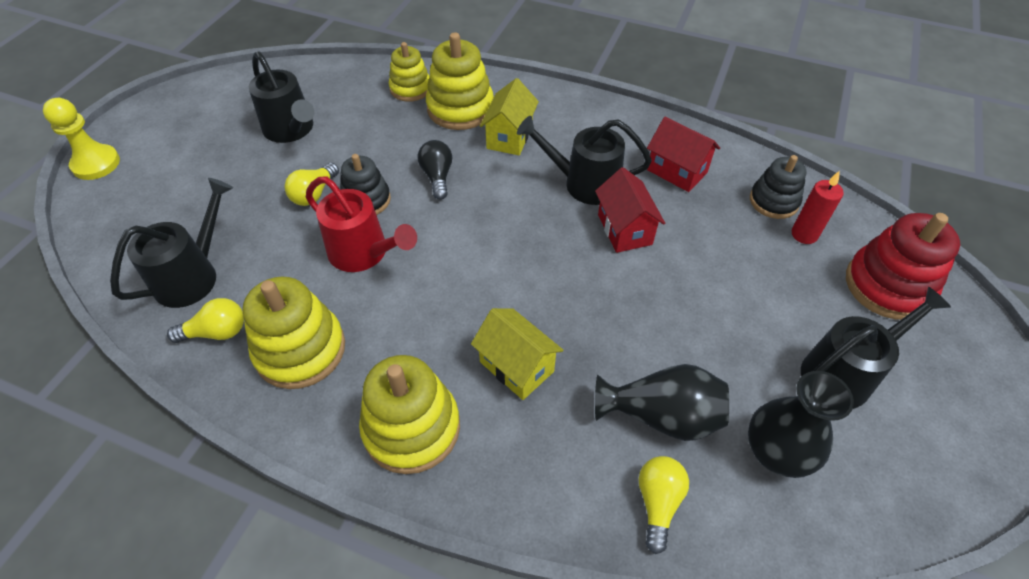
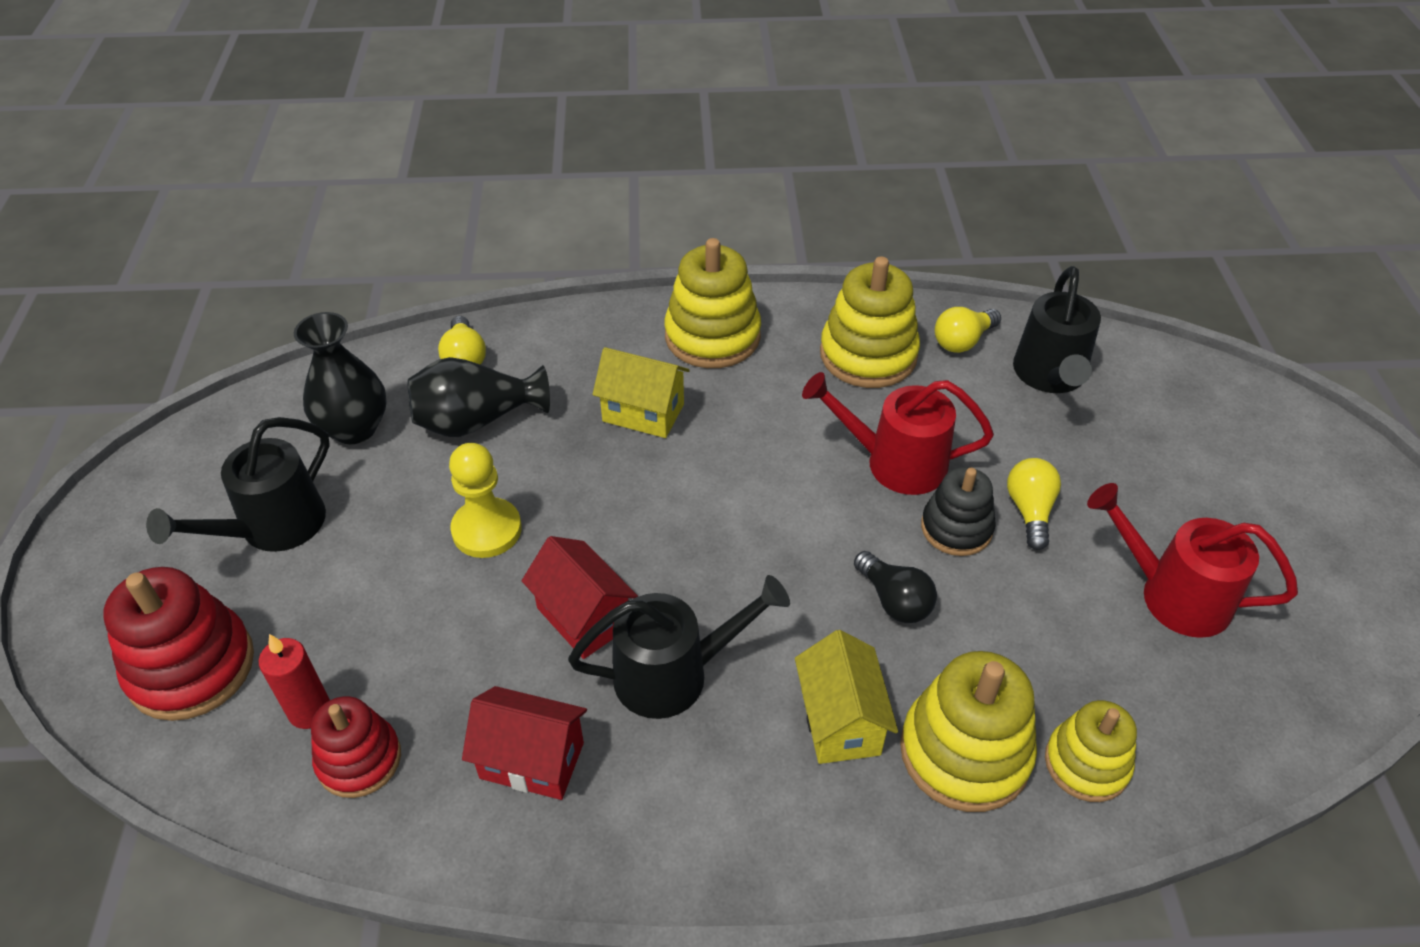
camera: 155 degrees right, 5 degrees down
(96, 164) = (1337, 446): yellow pawn -> yellow pawn (487, 530)
(292, 130) = (1171, 595): black watering can -> red watering can
(773, 201) = (359, 759): black stacking toy -> red stacking toy

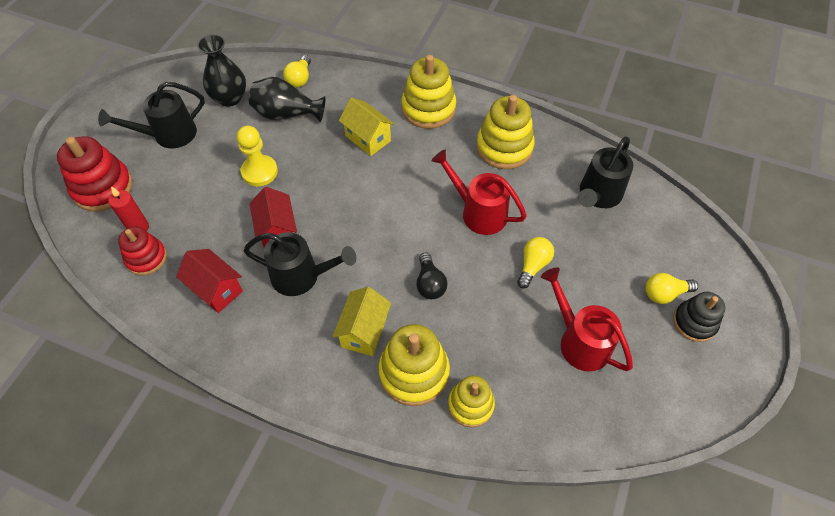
camera: 25 degrees right, 10 degrees up
(956, 528) = (487, 259): black stacking toy -> black stacking toy (694, 322)
(962, 341) = (562, 158): yellow light bulb -> yellow light bulb (664, 294)

